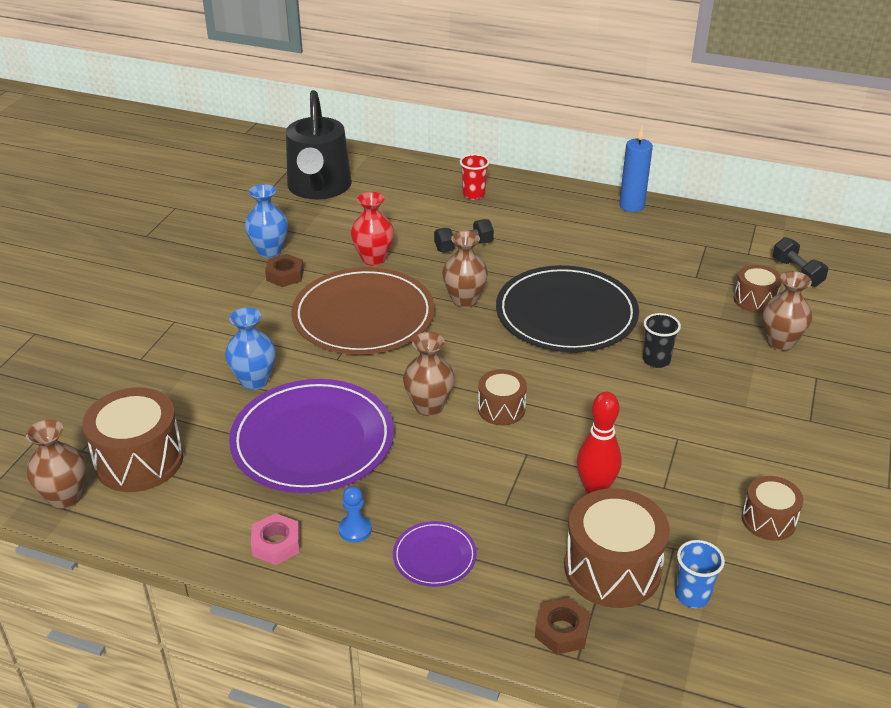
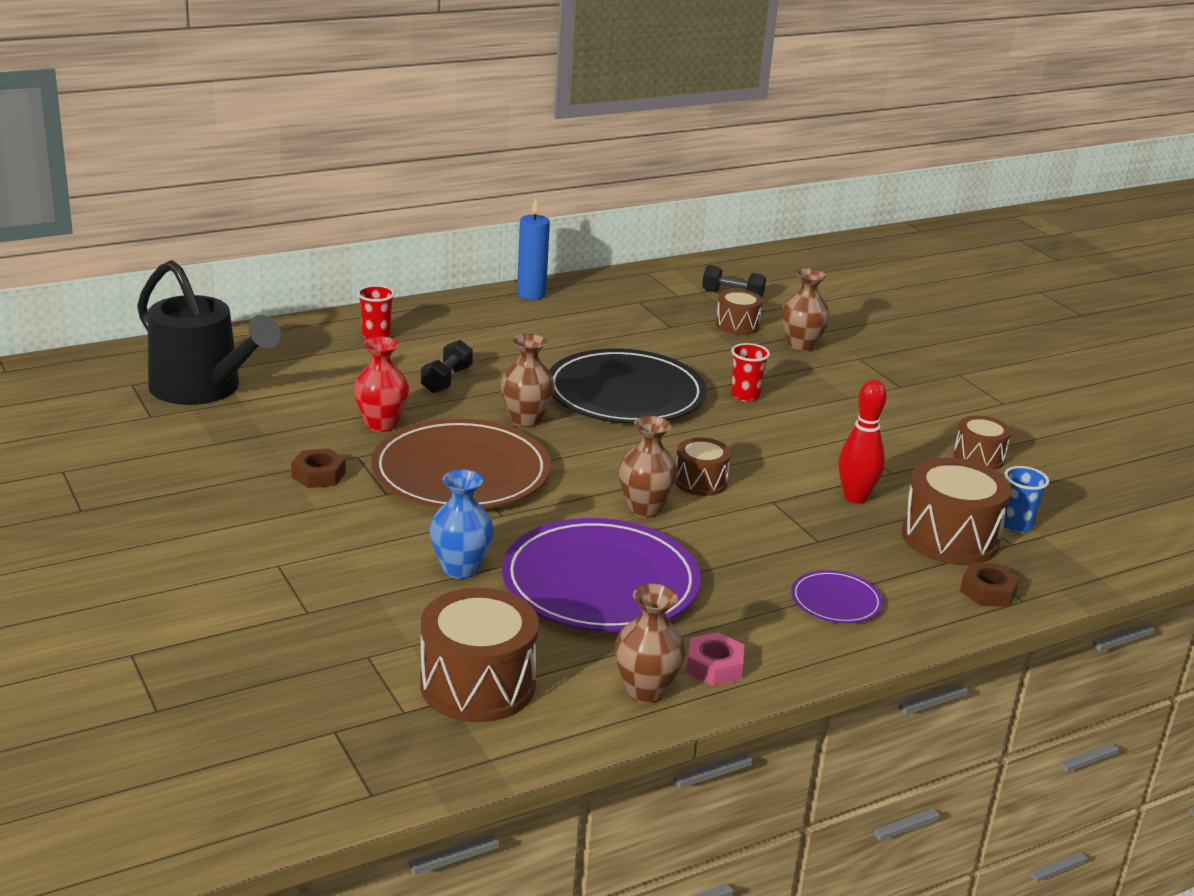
camera: 50 degrees left, 10 degrees down
(65, 497) = (467, 753): brown vase -> brown vase (645, 691)
(269, 251) = (259, 462): blue vase -> none
(355, 530) = (751, 620): blue pawn -> none
(656, 360) = (745, 395): black cup -> red cup

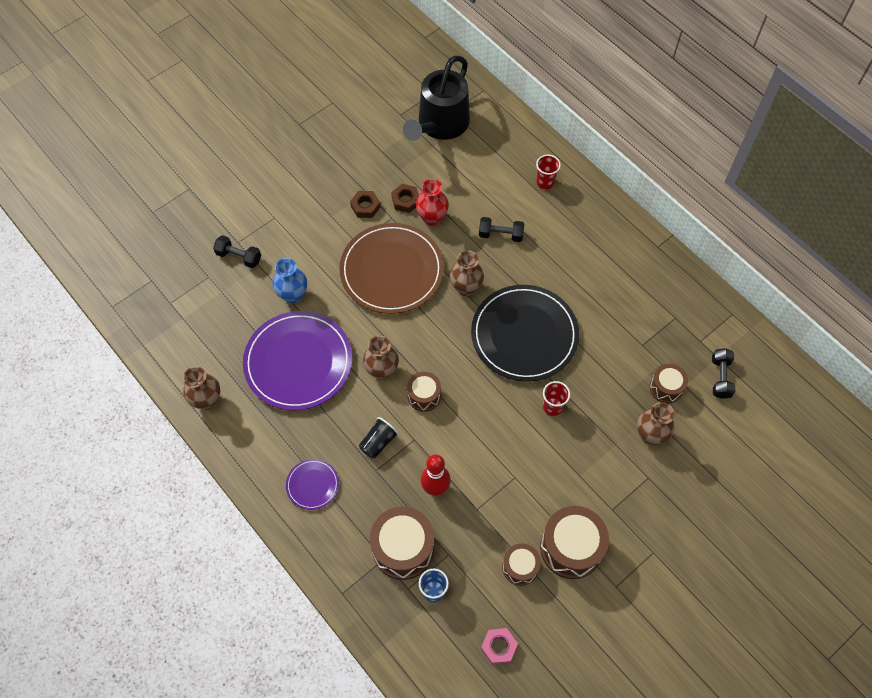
camera: 80 degrees right, 35 degrees up
(342, 615) = (239, 257): none -> black dumbbell
(477, 685) = (196, 327): brown drum -> brown drum (571, 548)
(531, 294) = (653, 250): blue candle -> none
(714, 666) = (235, 429): pink nut -> pink nut (499, 647)
(771, 531) = (378, 442): none -> black cup
(988, 592) = (346, 572): brown nut -> brown nut (405, 201)

